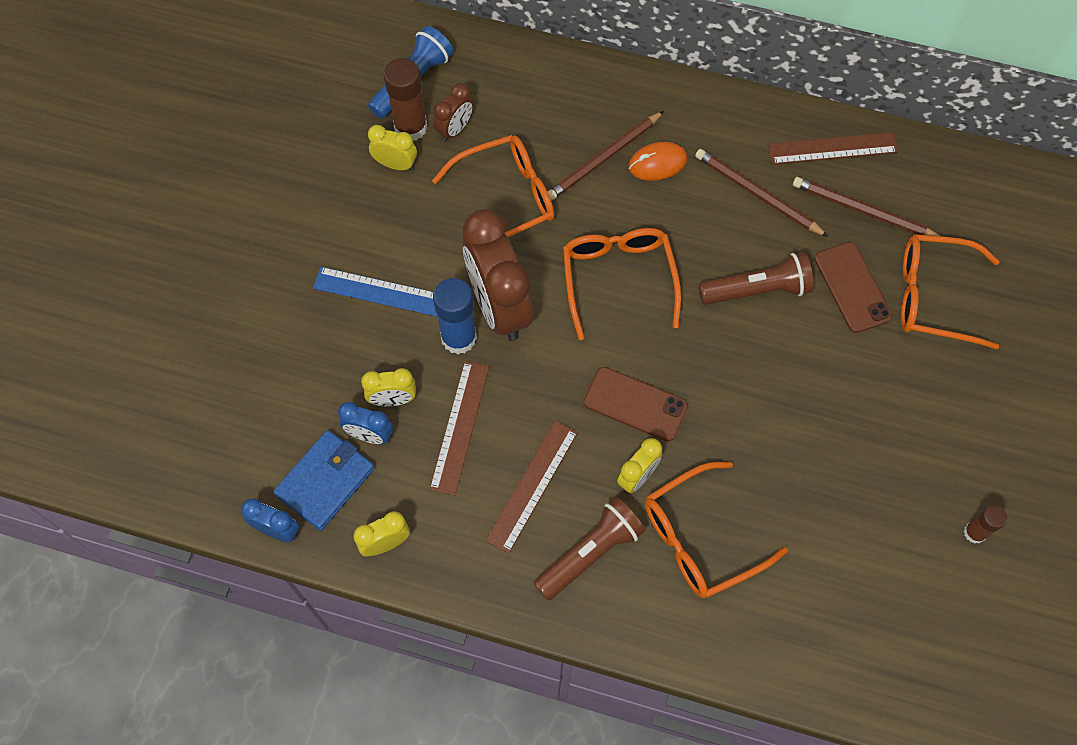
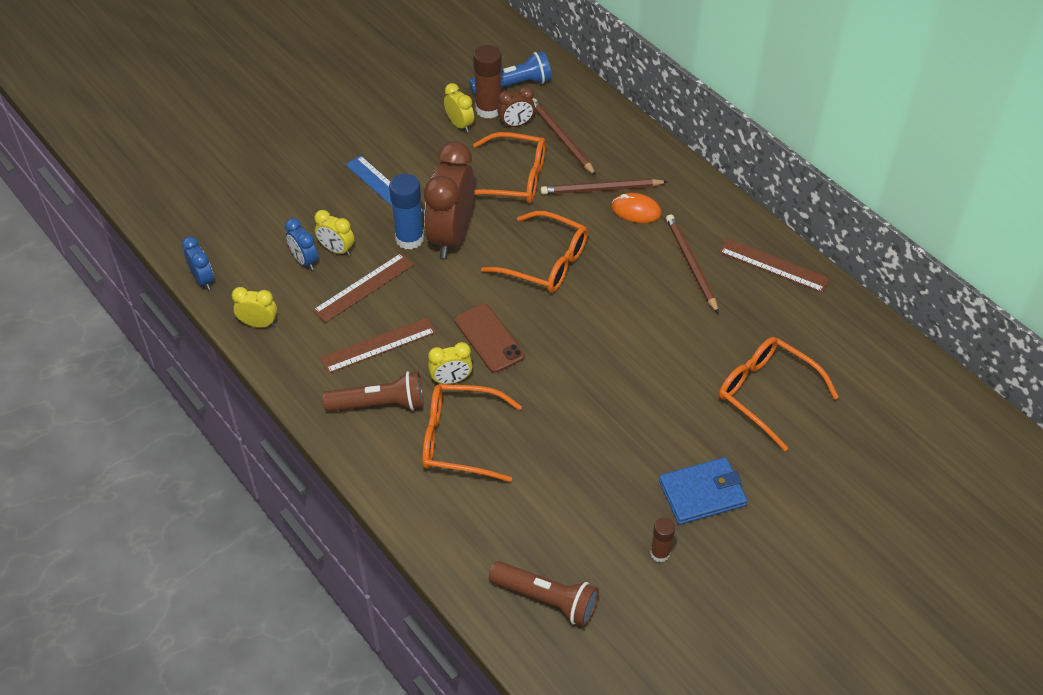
camera: 35 degrees right, 15 degrees down
(325, 481) = (255, 270): blue wallet -> blue wallet (702, 493)
(618, 279) = (545, 262): orange glasses -> orange glasses turned 90 degrees clockwise
(757, 290) = (637, 319): brown flashlight -> brown flashlight (546, 599)
(852, 287) = (709, 355): brown phone -> none
(863, 211) = (761, 314): brown pencil -> brown pencil (561, 138)

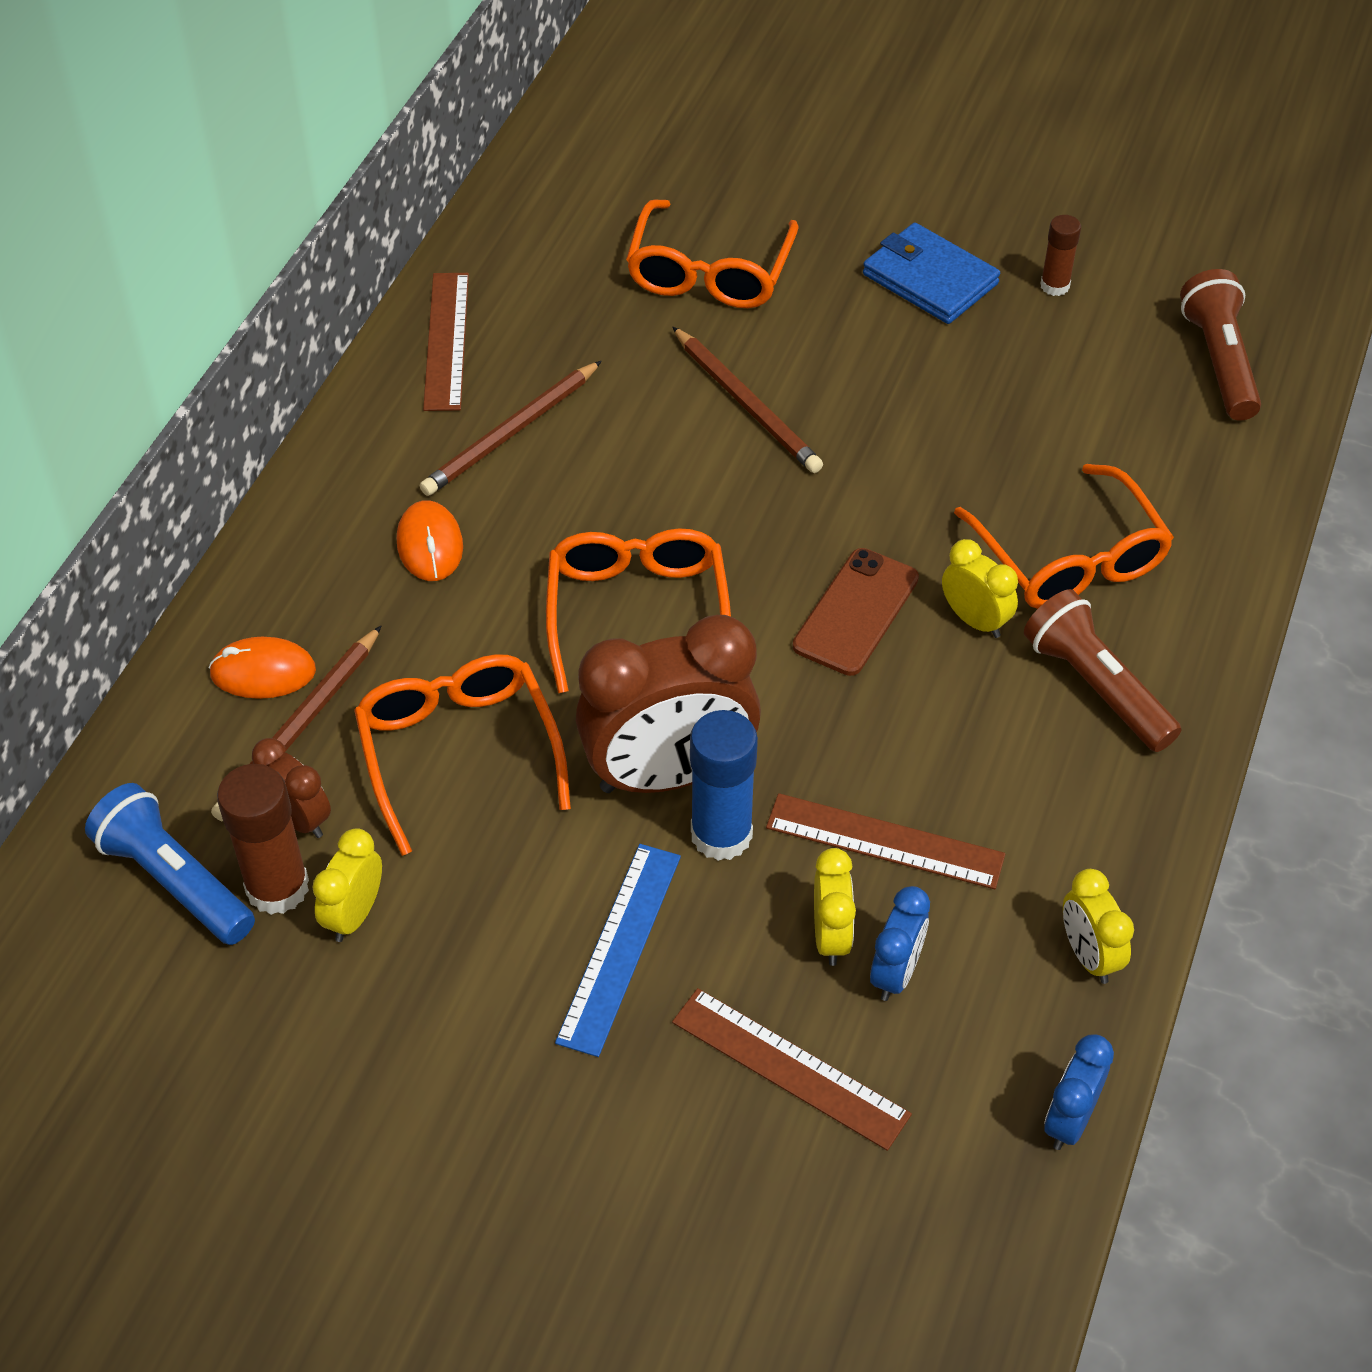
camera: 120 degrees left, 0 degrees up
(378, 345) = (988, 750): brown ruler -> brown ruler (790, 1068)
(599, 137) = (263, 672): none -> orange mouse
(601, 189) = (405, 612): brown pencil -> brown pencil (746, 404)

